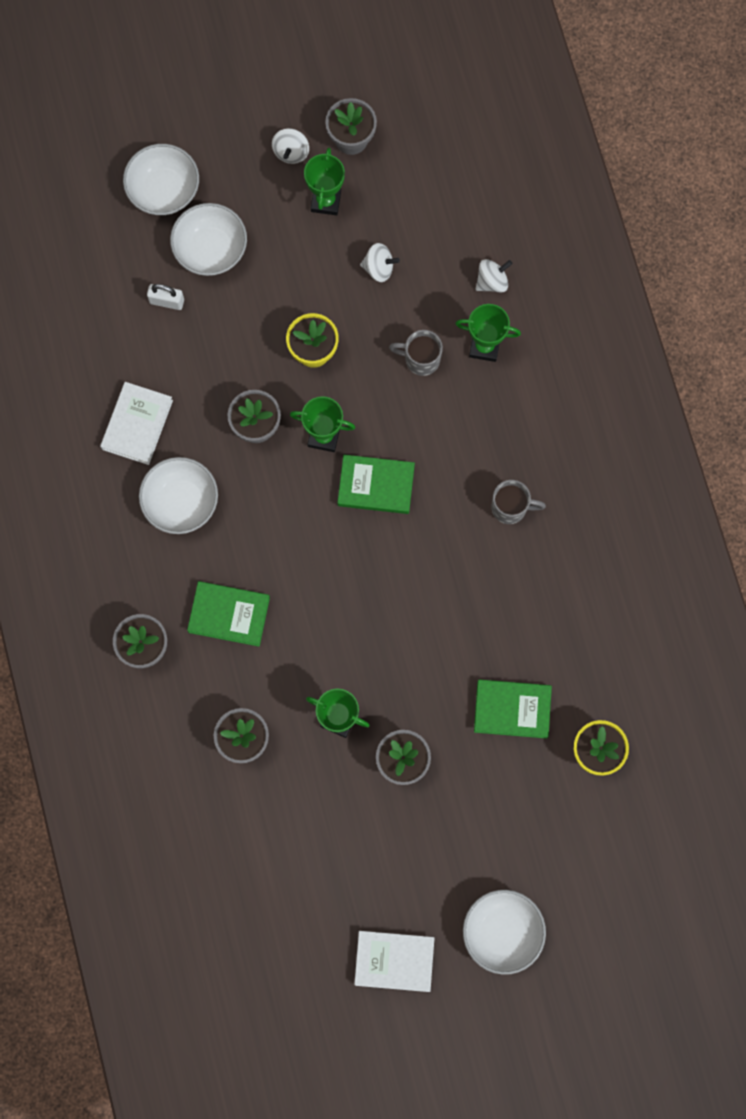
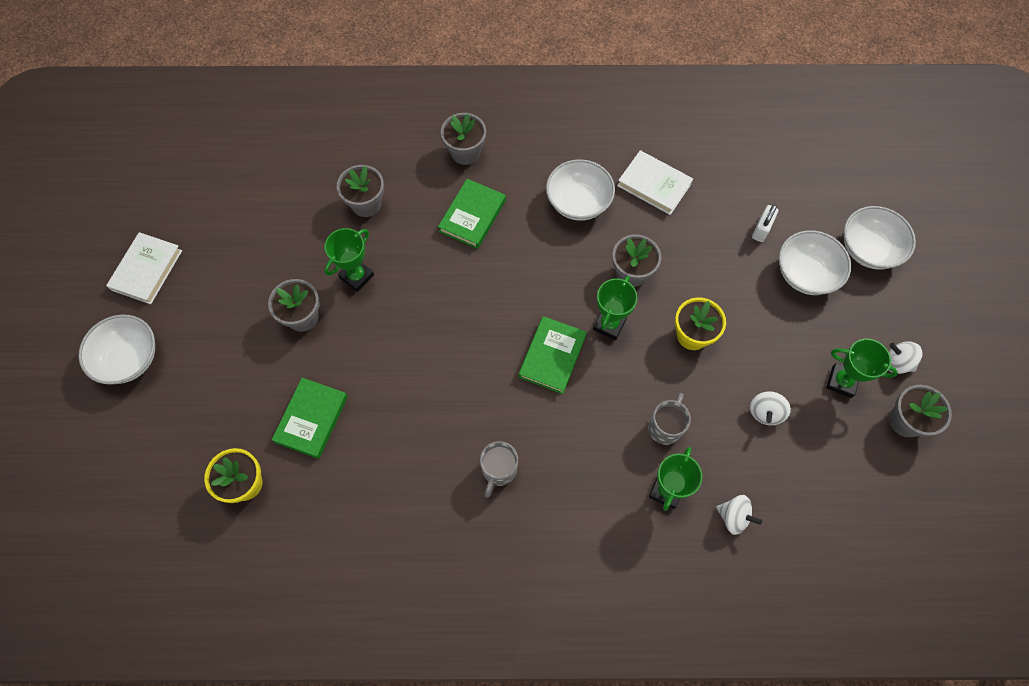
camera: 105 degrees right, 10 degrees down
(492, 281) = (734, 517): white spinning top -> white spinning top turned 45 degrees counterclockwise

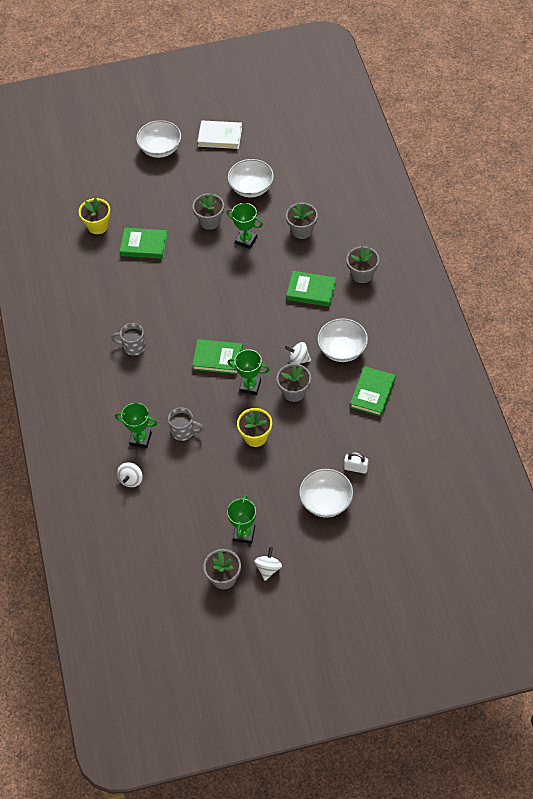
camera: 80 degrees right, 10 degrees down
(654, 185) = (372, 393): white book -> green book
(765, 412) = (208, 489): white spinning top -> white spinning top (298, 359)
(868, 249) = (360, 542): white bowl -> white bowl (251, 188)

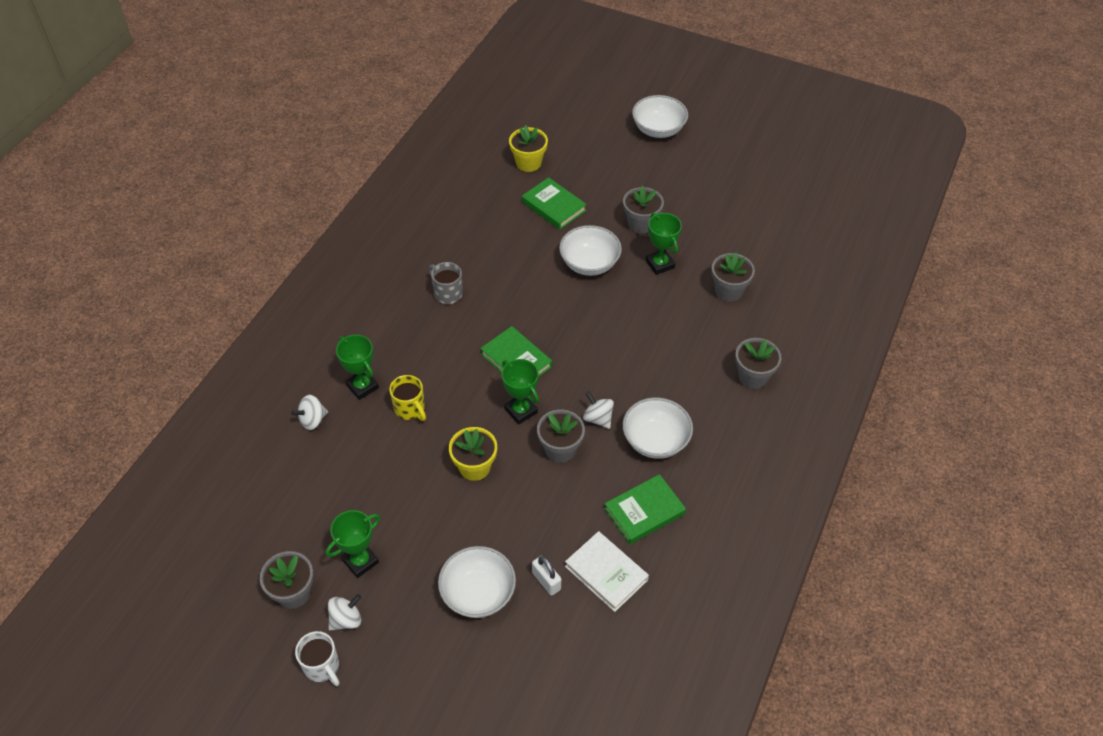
camera: 35 degrees right, 5 degrees down
(184, 431) = (410, 409): grey mug -> yellow mug
(220, 136) = (729, 152): white book -> white book (606, 573)
(251, 188) = (714, 217): white bowl -> white bowl (589, 263)
(280, 601) = (322, 667): none -> white mug
(311, 291) = (680, 357): green book -> none

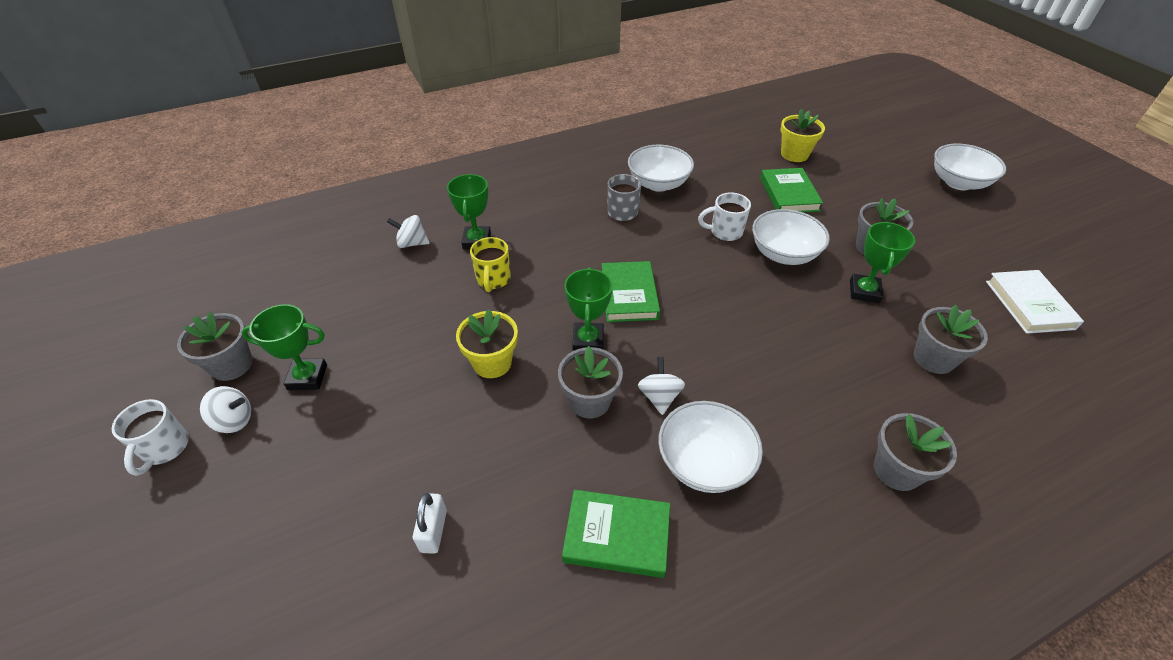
camera: 40 degrees right, 5 degrees down
(478, 593) = (359, 488): white bowl -> white bowl (658, 184)
(536, 268) = (724, 232): none -> white mug
(606, 573) = (503, 576): white book -> white book (1029, 305)

